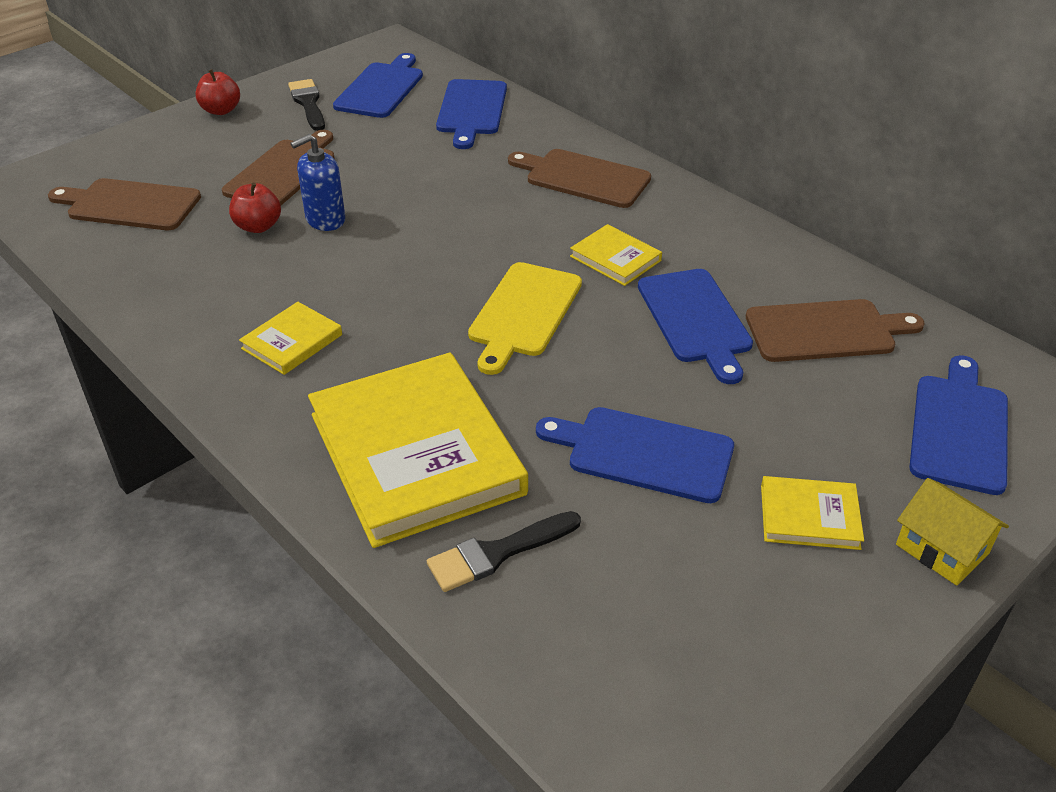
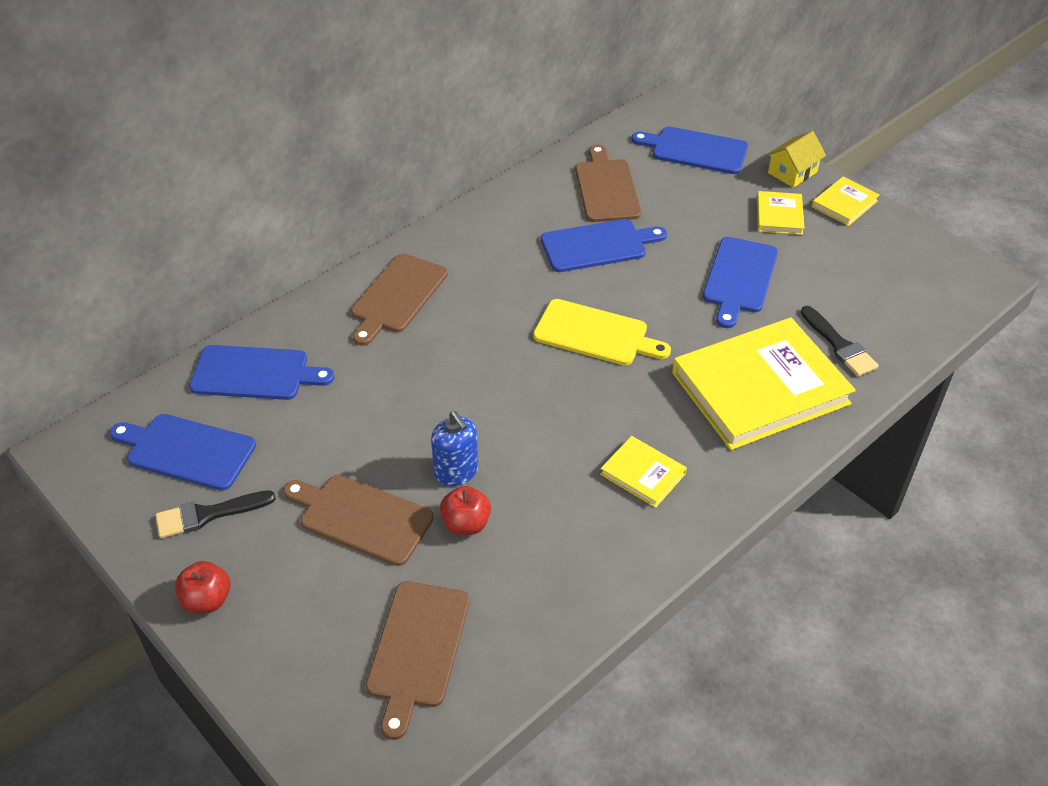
camera: 90 degrees left, 5 degrees up
(615, 258) = (521, 282): yellow book -> yellow book (844, 204)

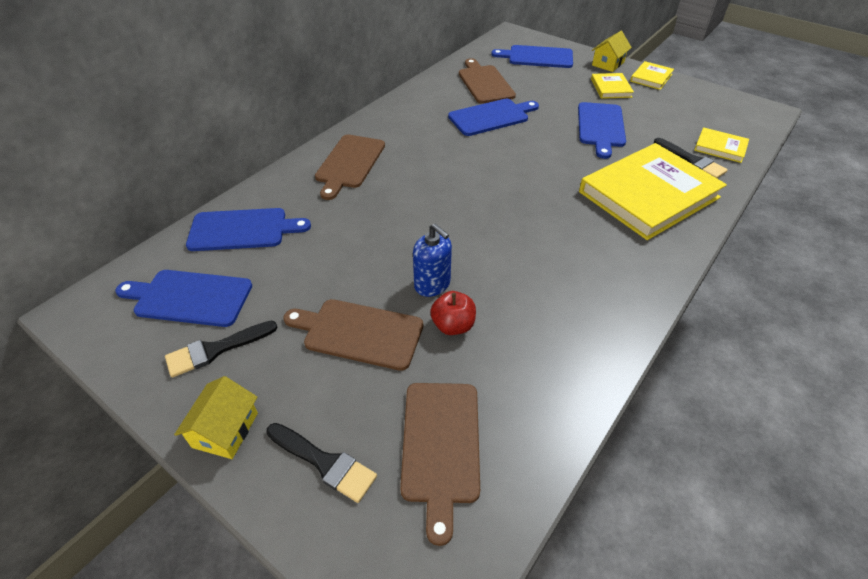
camera: 10 degrees left, 0 degrees up
(207, 600) = (225, 430): red apple -> yellow house
(298, 647) = (324, 463): none -> black brush
(595, 334) = (510, 172): yellow cutting board -> none
(643, 474) = (586, 266): yellow book -> yellow book (720, 147)

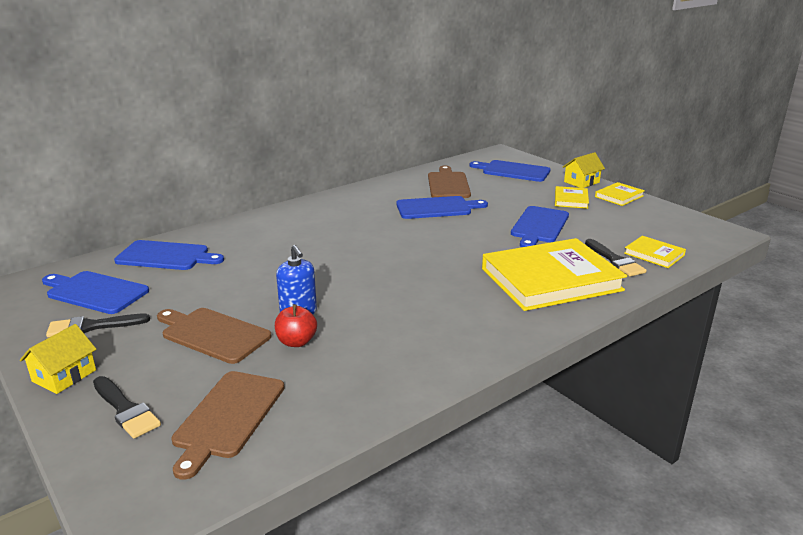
camera: 15 degrees right, 20 degrees down
(349, 163) = (285, 225): brown cutting board -> none

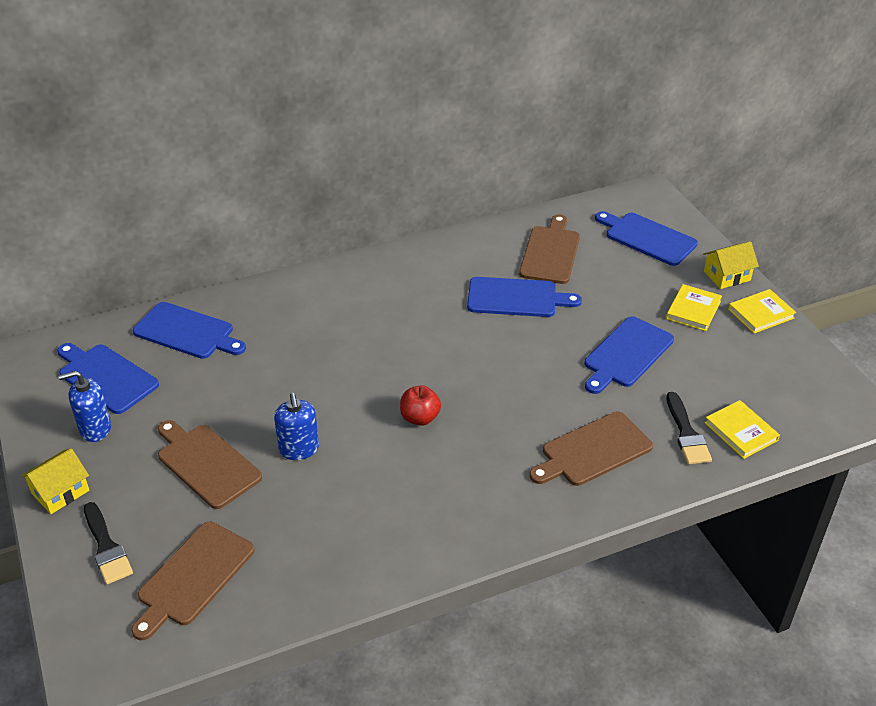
camera: 15 degrees right, 15 degrees up
(92, 326) = (95, 429): black brush -> blue soap dispenser
(296, 342) = (284, 492): red apple -> red apple (420, 418)
(550, 279) = (593, 450): yellow book -> brown cutting board

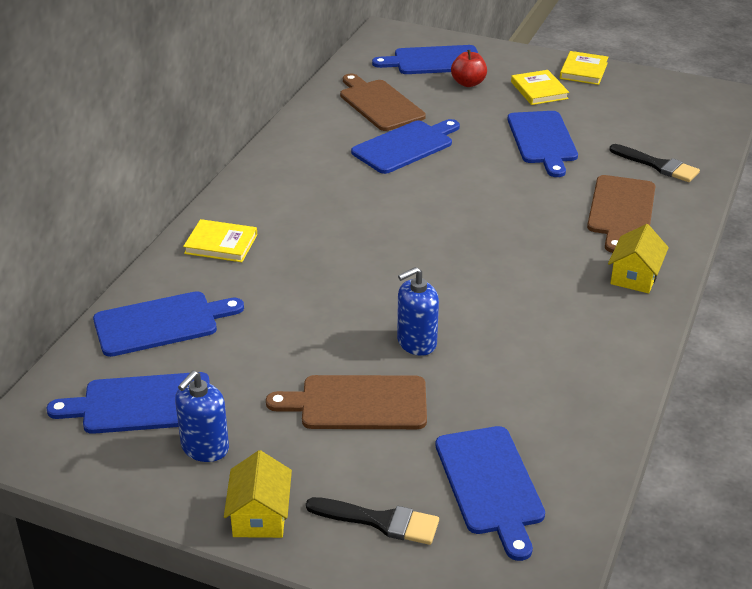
camera: 45 degrees left, 5 degrees down
(193, 577) = (490, 485): brown cutting board -> blue cutting board
(299, 449) = (416, 342): blue soap dispenser -> blue soap dispenser turned 120 degrees clockwise
(420, 418) = (471, 263): red apple -> red apple (468, 83)
(727, 276) = (525, 59): yellow house -> yellow house (635, 276)
(741, 431) = (685, 145): yellow book -> yellow book (221, 244)

